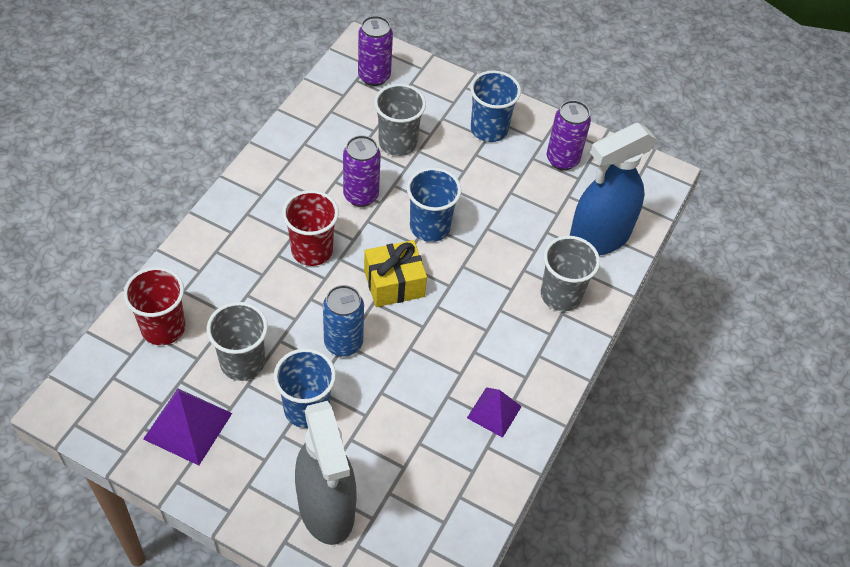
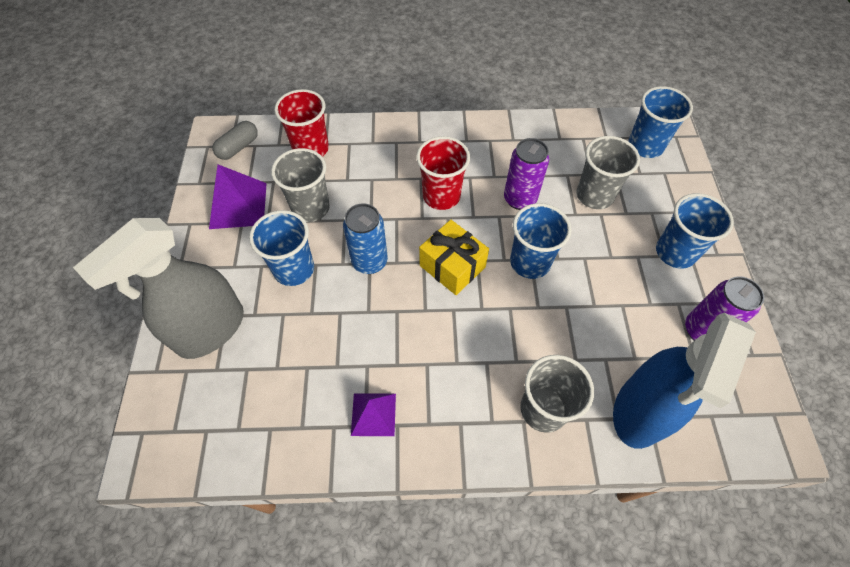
camera: 65 degrees right, 5 degrees up
(103, 394) = (238, 147): none -> grey capsule
(374, 76) = (645, 146): purple can -> blue cup
(598, 237) = (640, 411): blue spray bottle -> blue spray bottle turned 90 degrees counterclockwise

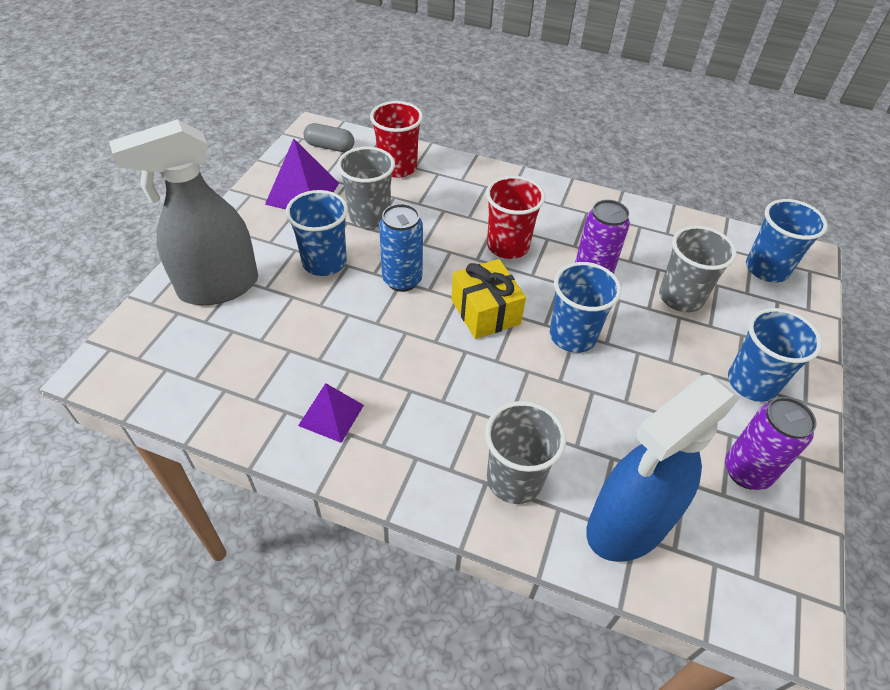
camera: 20 degrees right, 10 degrees down
(238, 147) = (329, 147): grey capsule -> grey capsule turned 45 degrees clockwise

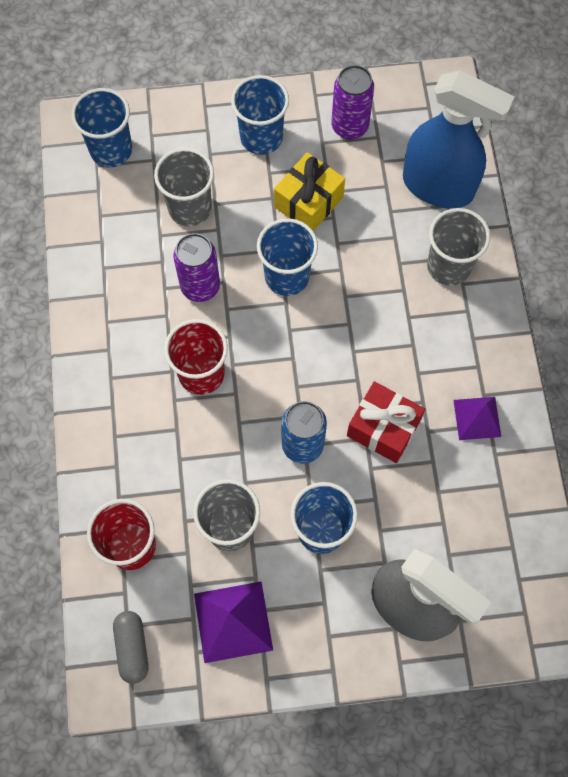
camera: 115 degrees left, 20 degrees up
(376, 338) = (383, 428): none -> red gift
(485, 312) = (300, 355): yellow gift -> yellow gift (308, 202)

